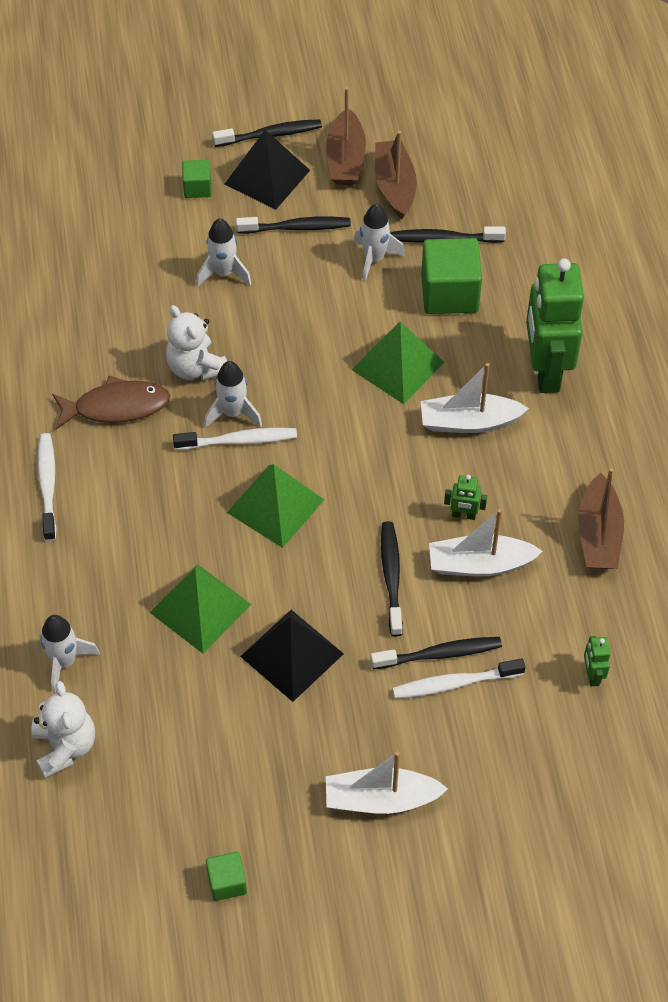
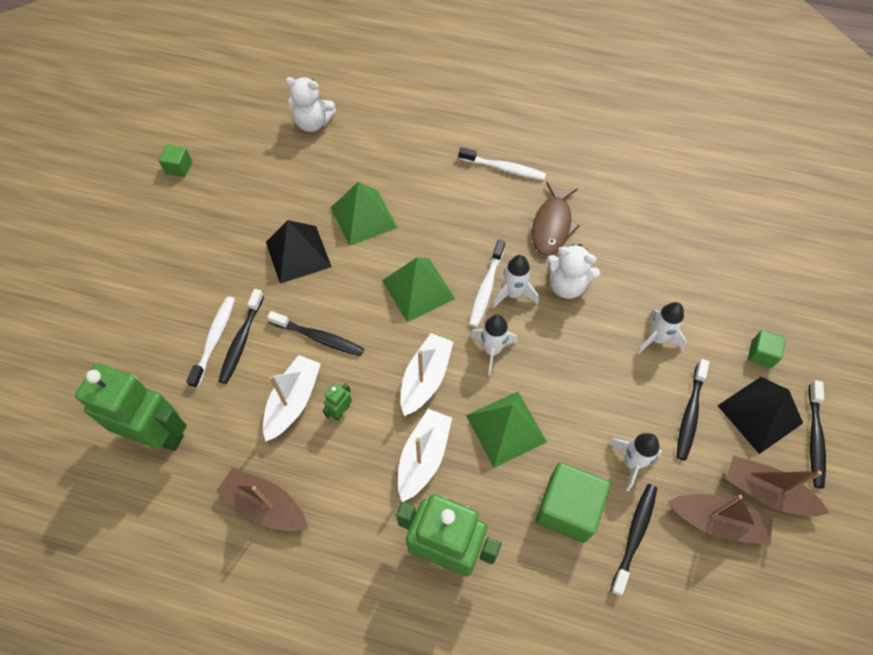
camera: 115 degrees right, 5 degrees up
(65, 662) = (368, 139): white rocket -> white rocket (492, 350)
(196, 367) = (567, 285): white teddy bear -> white teddy bear turned 150 degrees counterclockwise
(381, 799) = (169, 262): white boat -> white boat (425, 378)
(592, 675) = (158, 434): green robot -> green robot, size x2.50

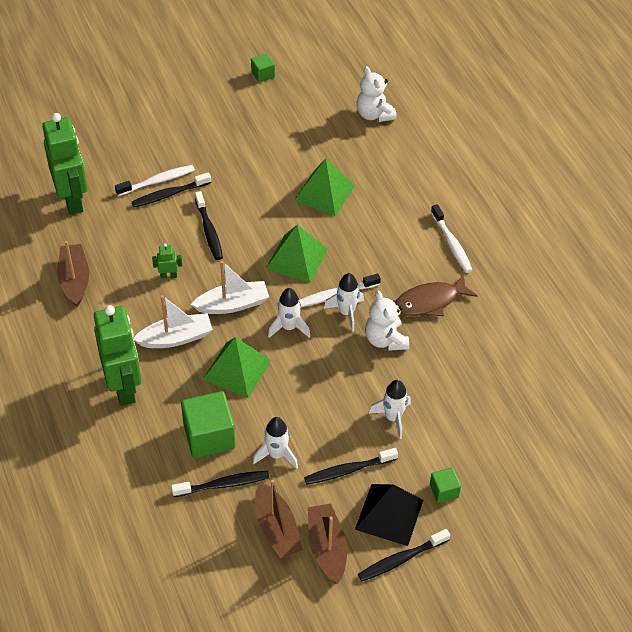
camera: 50 degrees right, 10 degrees down
(293, 401) = (153, 248): white boat -> none
(298, 254) = (260, 179): black pyramid -> none

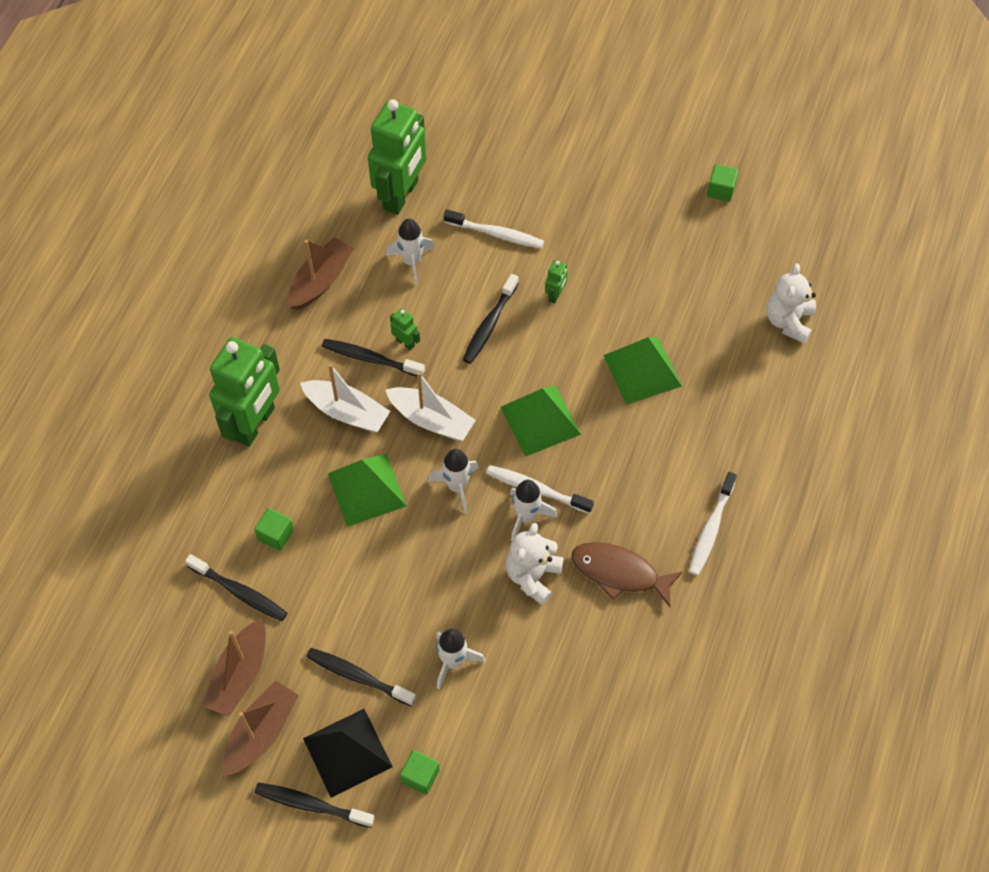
camera: 45 degrees right, 10 degrees up
(169, 194) = (493, 257): black toothbrush -> black toothbrush (370, 358)
(209, 436) = (275, 535): green cube -> green cube, size x0.52
(230, 189) = (555, 295): none -> green robot
(276, 455) = (313, 604): white rocket -> white rocket (412, 262)

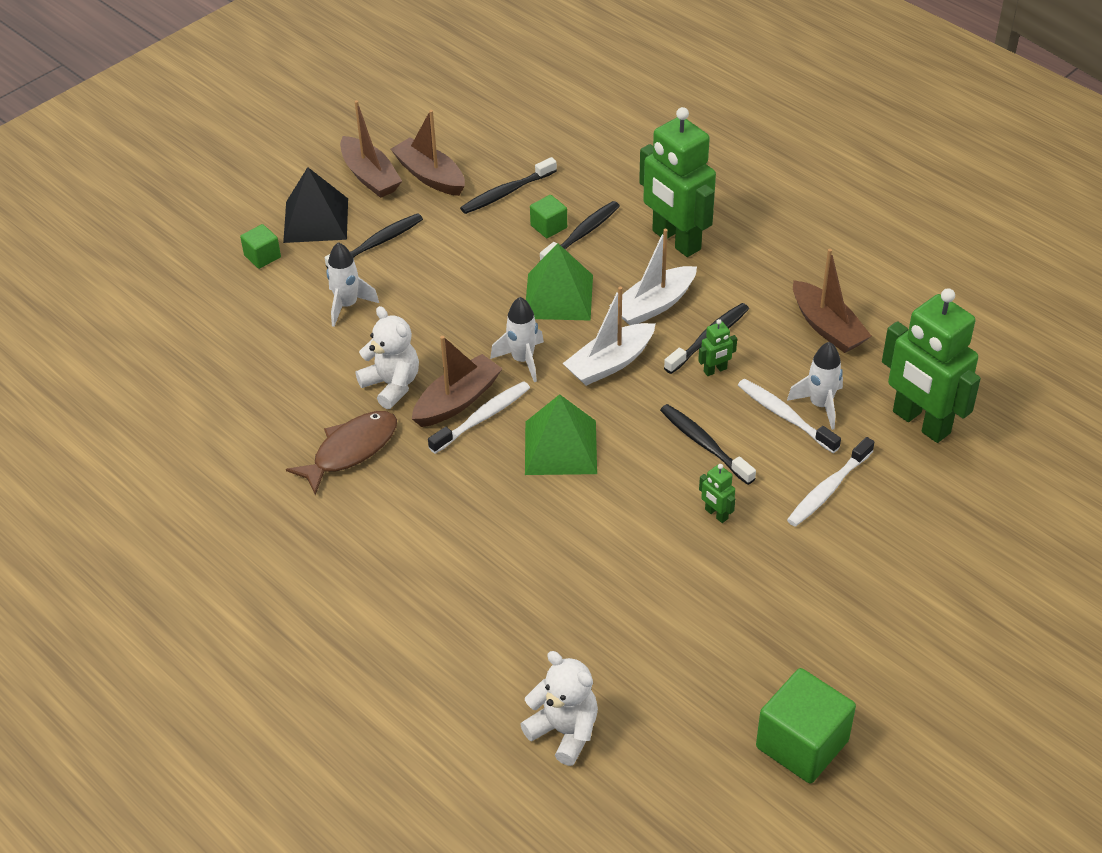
camera: 115 degrees right, 15 degrees down
(311, 804) = (289, 189): black toothbrush -> black toothbrush (582, 234)
(526, 516) = (457, 400): white rocket -> brown boat
(642, 370) = (573, 557): green pyramid -> none
(711, 529) = (348, 542): white toothbrush -> white toothbrush (785, 416)
(721, 190) = (802, 744): green cube -> green cube, size x1.93

